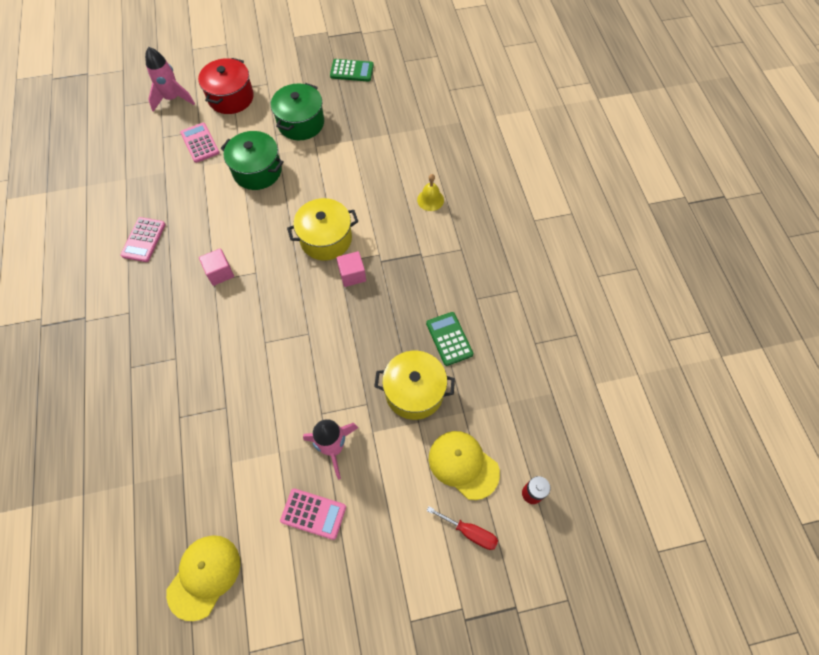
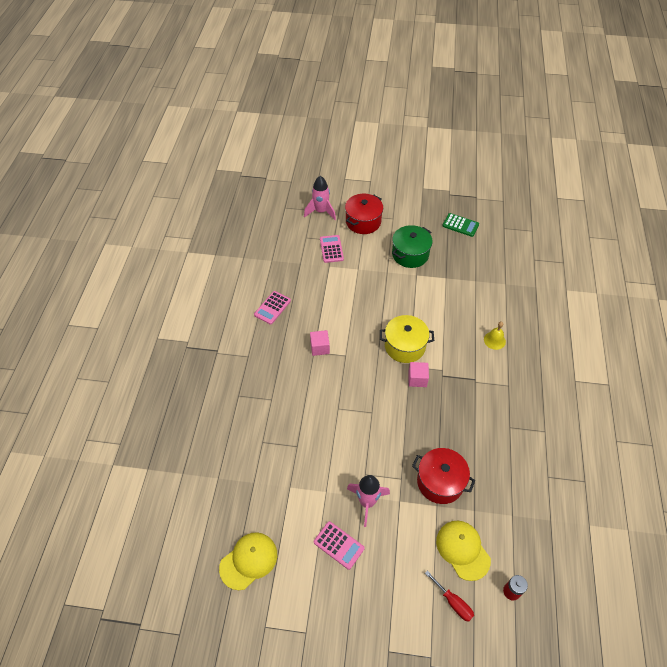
camera: 20 degrees right, 10 degrees down
(257, 171) = (367, 281): green pot -> none
(414, 392) = (440, 482): yellow pot -> red pot
(449, 339) = (479, 451): green calculator -> none

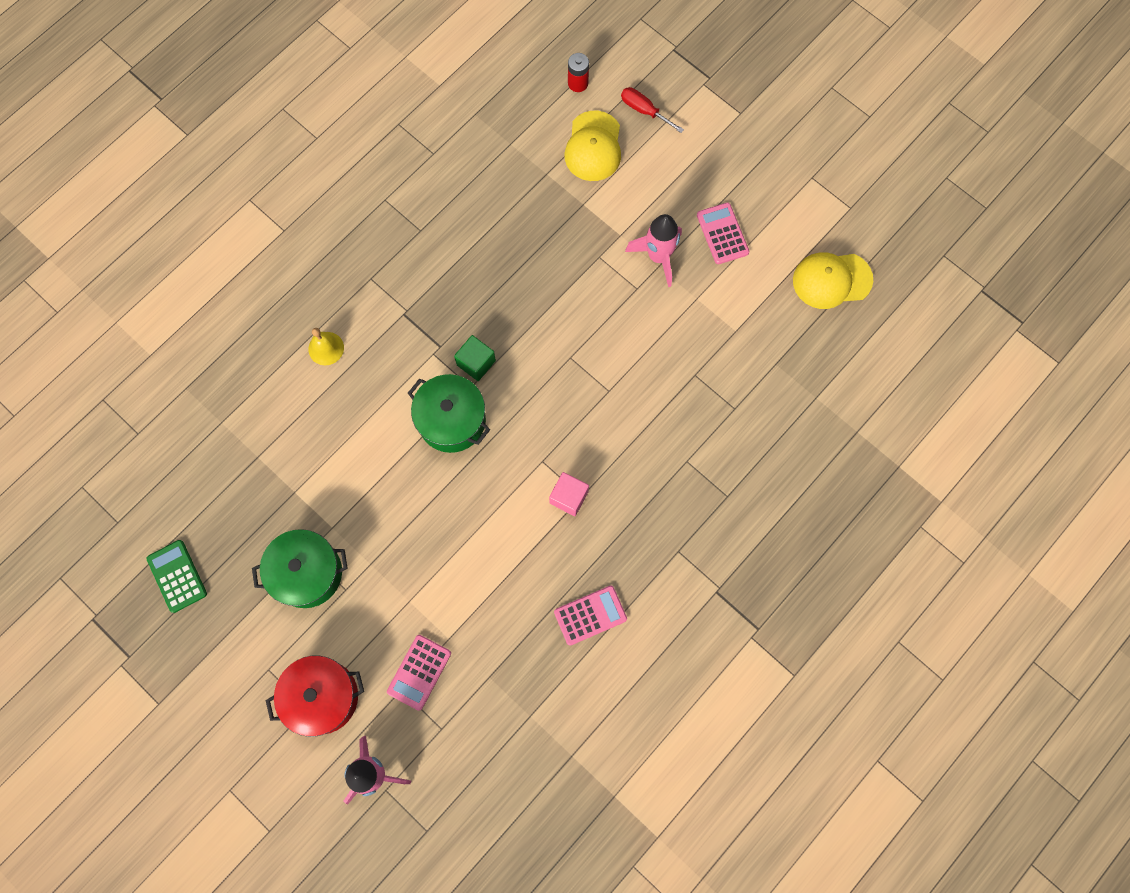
camera: 145 degrees left, 20 degrees up
(404, 346) = (452, 420): yellow pot -> green pot
(417, 379) = (476, 363): pink cube -> green cube
(440, 482) = (558, 225): red pot -> none
(453, 602) = (644, 110): red screwdriver -> red screwdriver turned 45 degrees counterclockwise

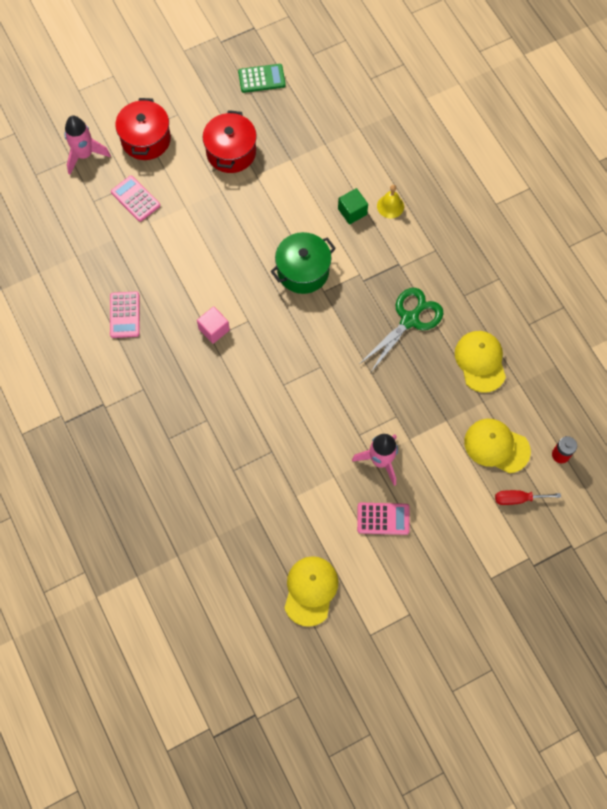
camera: 110 degrees right, 5 degrees down
(307, 573) = (231, 152): green pot -> red pot
(474, 279) = (409, 320): none -> green scissors
(476, 363) = (341, 300): green cube -> green cube (352, 211)
(498, 190) = (480, 361): none -> yellow cap
(644, 110) = (518, 499): red screwdriver -> red screwdriver turned 150 degrees counterclockwise

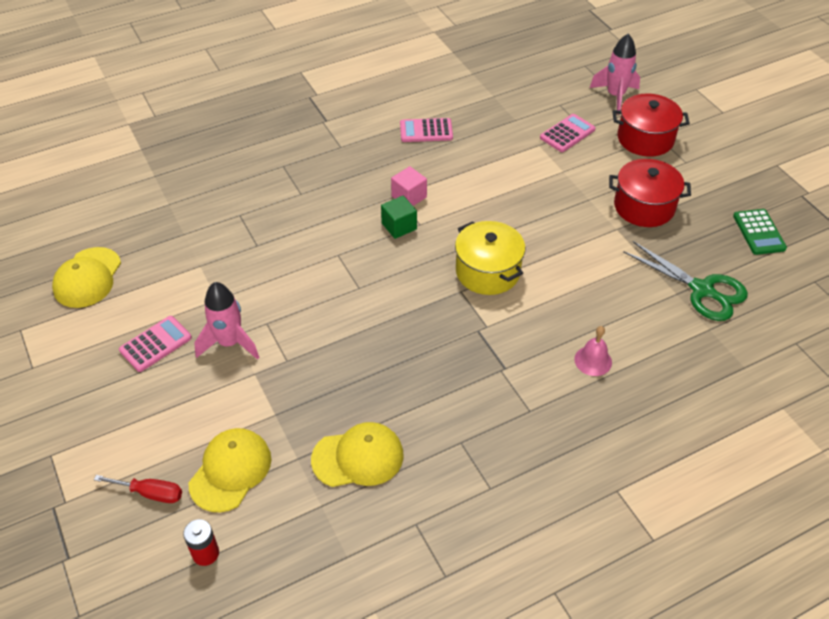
camera: 90 degrees right, 20 degrees down
(303, 271) = (487, 271): green pot -> yellow pot
(310, 590) = (87, 278): yellow cap -> yellow cap turned 90 degrees clockwise
(352, 211) = (578, 320): green cube -> green cube (399, 226)
(383, 519) = (156, 344): pink calculator -> pink calculator turned 135 degrees counterclockwise
(390, 206) = (593, 360): yellow bell -> pink bell
(409, 320) = (422, 377): green scissors -> green scissors (702, 290)
(518, 499) = (150, 493): red screwdriver -> red screwdriver turned 105 degrees clockwise

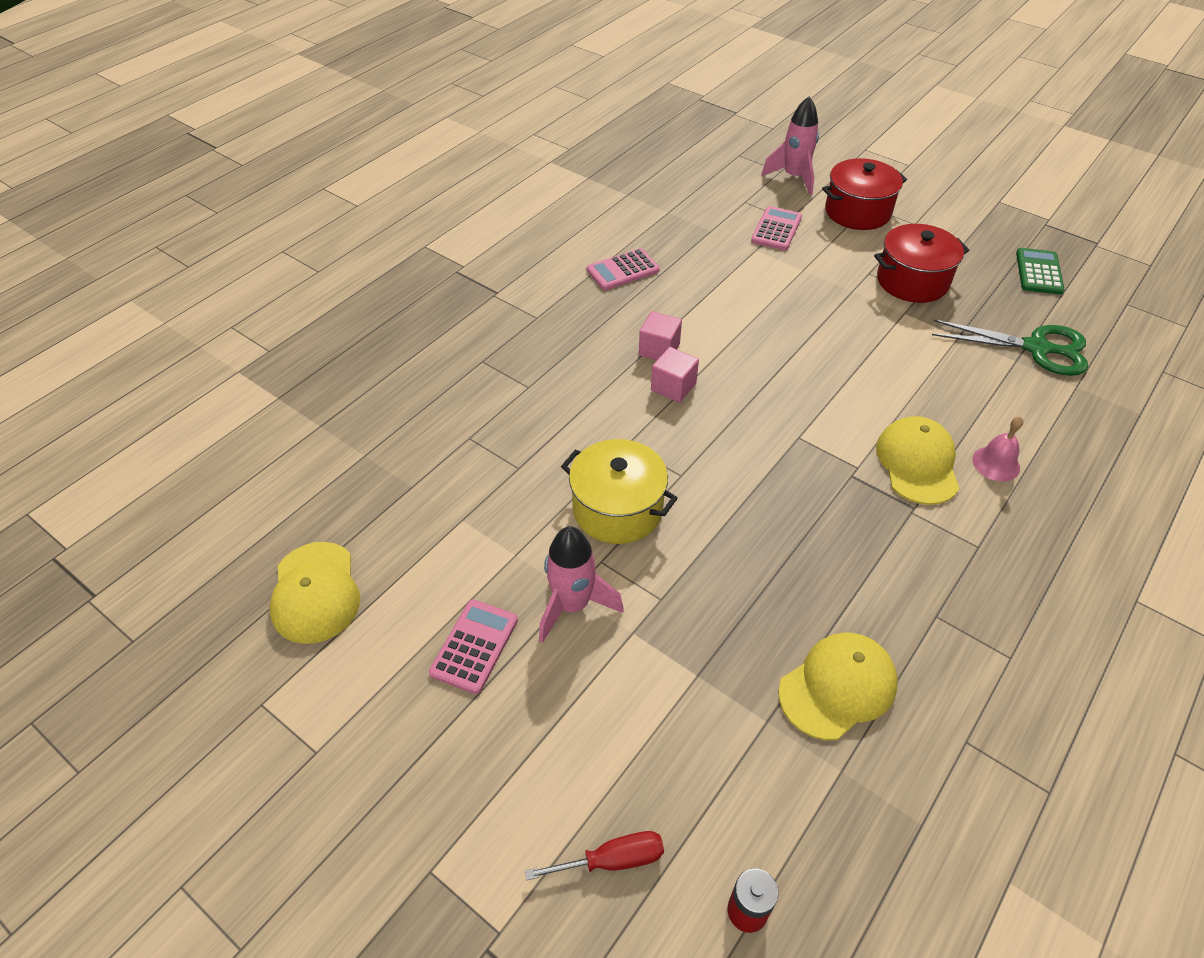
camera: 25 degrees left, 0 degrees up
(230, 471) = (696, 777): yellow cap -> yellow cap (917, 463)
(399, 226) = (673, 387): green cube -> pink cube
(487, 271) = (810, 404): yellow pot -> yellow pot (617, 509)
(759, 232) = (1038, 272): green calculator -> green calculator turned 135 degrees counterclockwise

